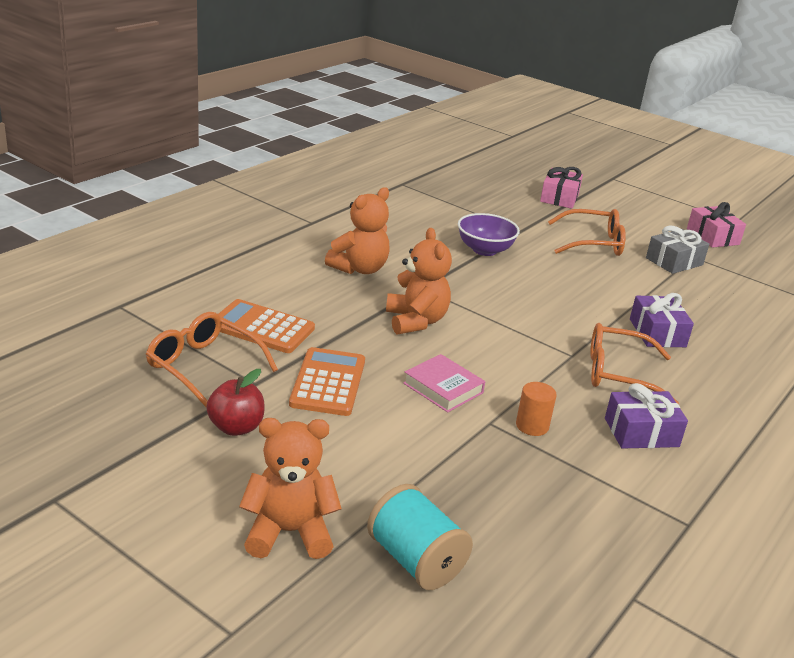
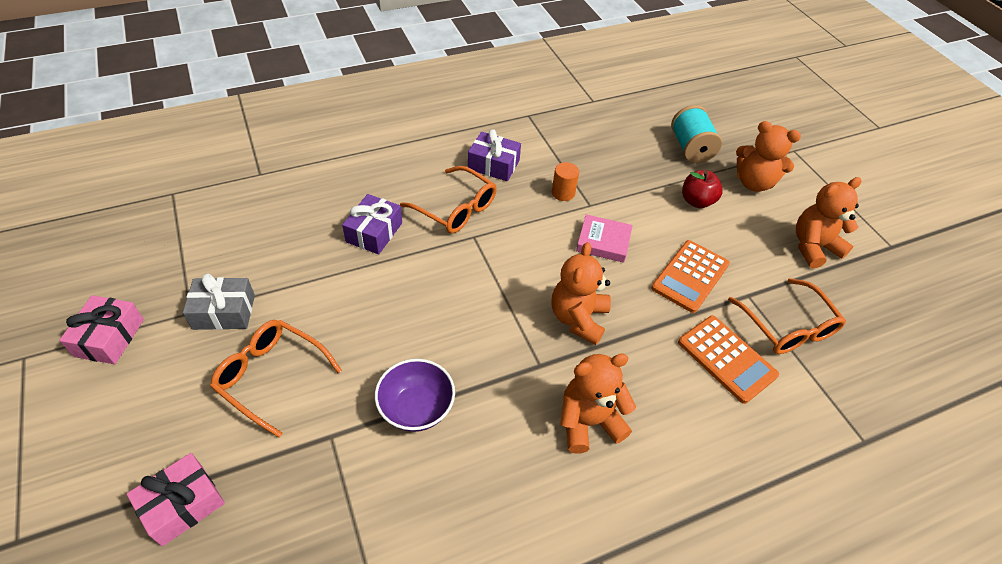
camera: 150 degrees left, 20 degrees up
(179, 460) = (813, 247): none -> orange teddy bear
(236, 427) = (771, 260): red apple -> red apple (697, 201)
(443, 388) = (603, 242): pink book -> pink book turned 60 degrees counterclockwise

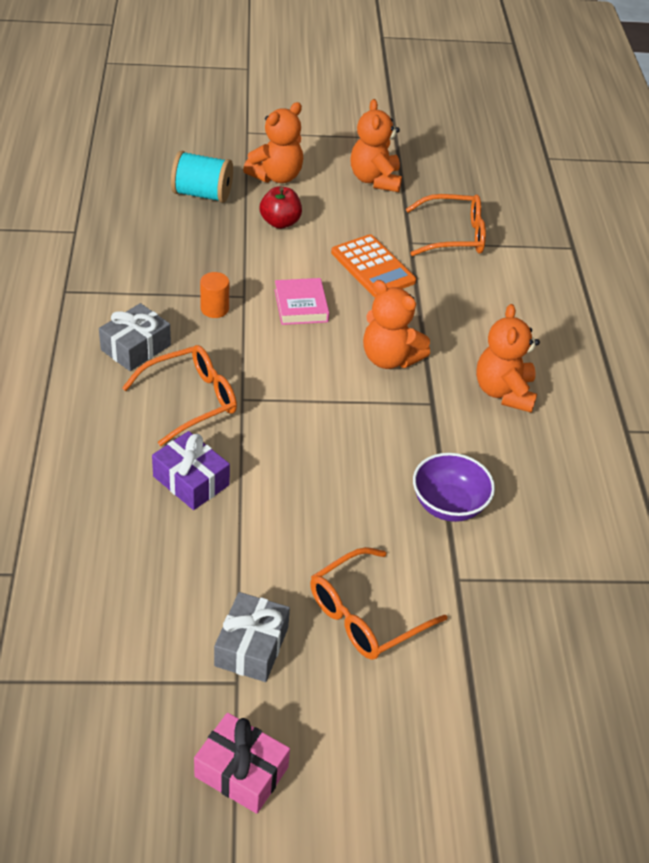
camera: 70 degrees left, 5 degrees down
(182, 505) = (497, 714): pink gift -> none
(493, 165) = (136, 347): purple gift -> grey gift
(603, 242) = (301, 306): pink book -> pink book turned 45 degrees counterclockwise
(726, 359) = (472, 284): orange calculator -> none

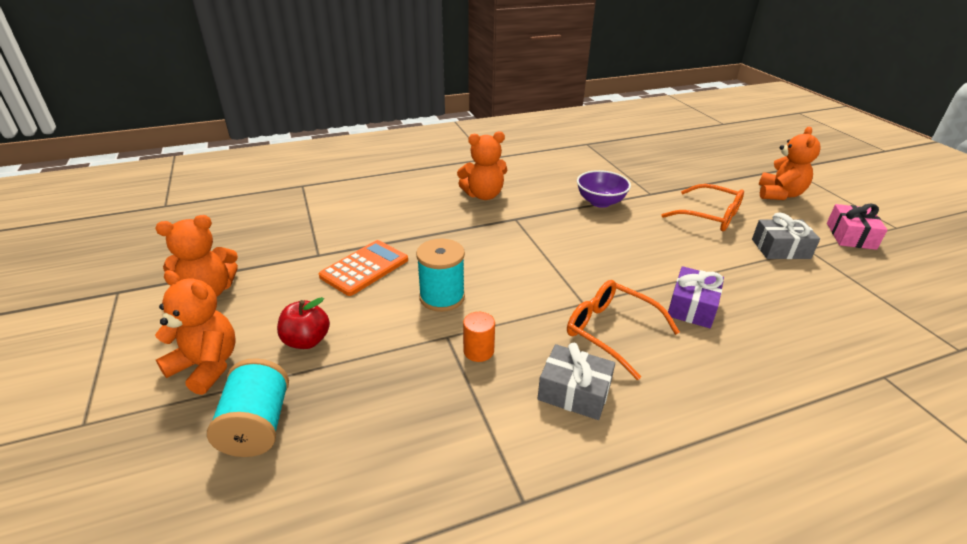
camera: 105 degrees left, 10 degrees down
(301, 306) = (442, 297): pink book -> turquoise spool
(389, 358) = (481, 241): orange teddy bear -> orange teddy bear (779, 194)
(454, 235) = (301, 234): orange glasses -> none

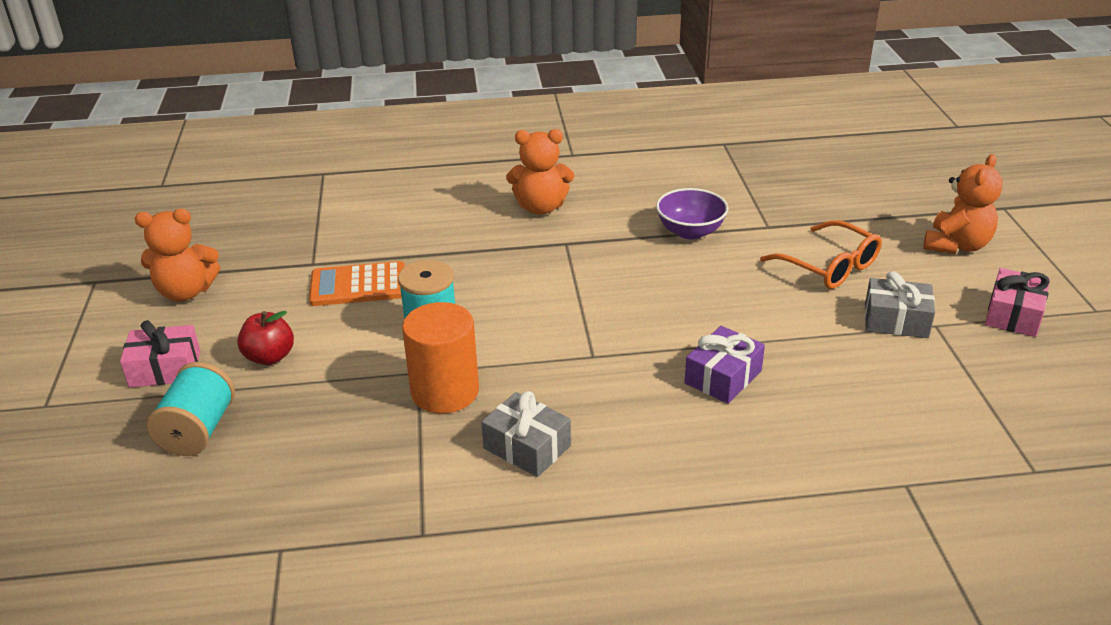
camera: 15 degrees right, 0 degrees up
(206, 366) = (165, 369): orange teddy bear -> pink gift
(364, 268) = (358, 285): orange calculator -> orange calculator turned 150 degrees counterclockwise
(478, 351) = (445, 392): orange cylinder -> orange cylinder, size x1.95
(610, 331) = (605, 391): orange glasses -> none

